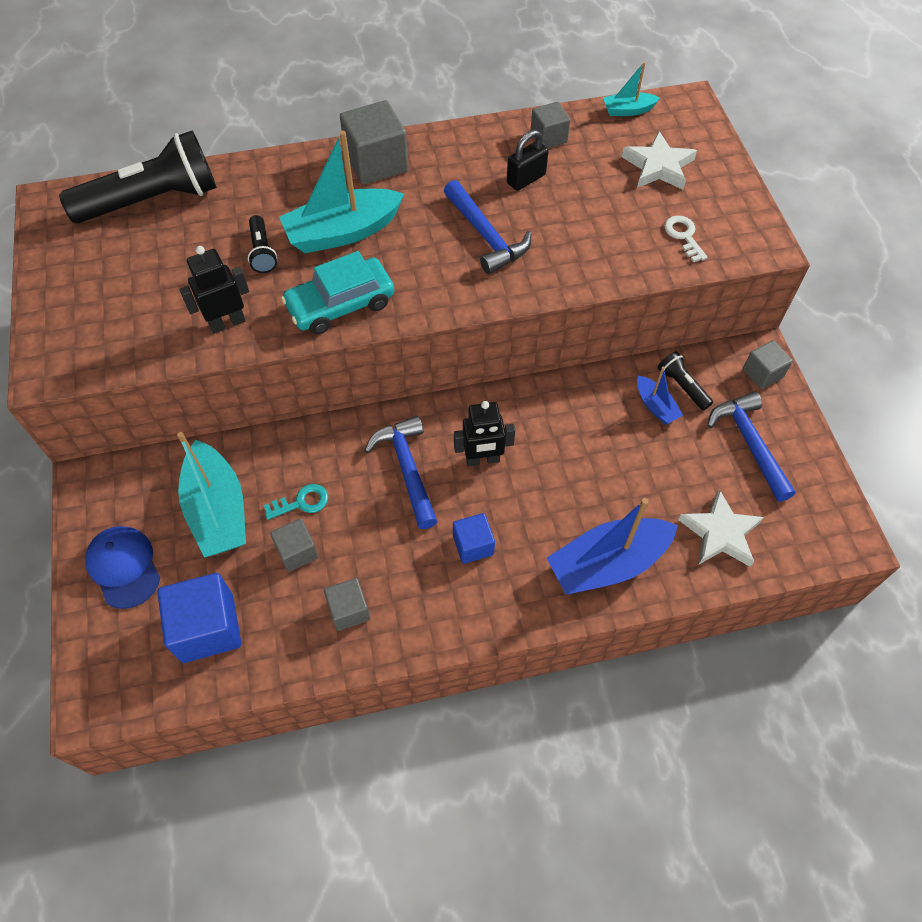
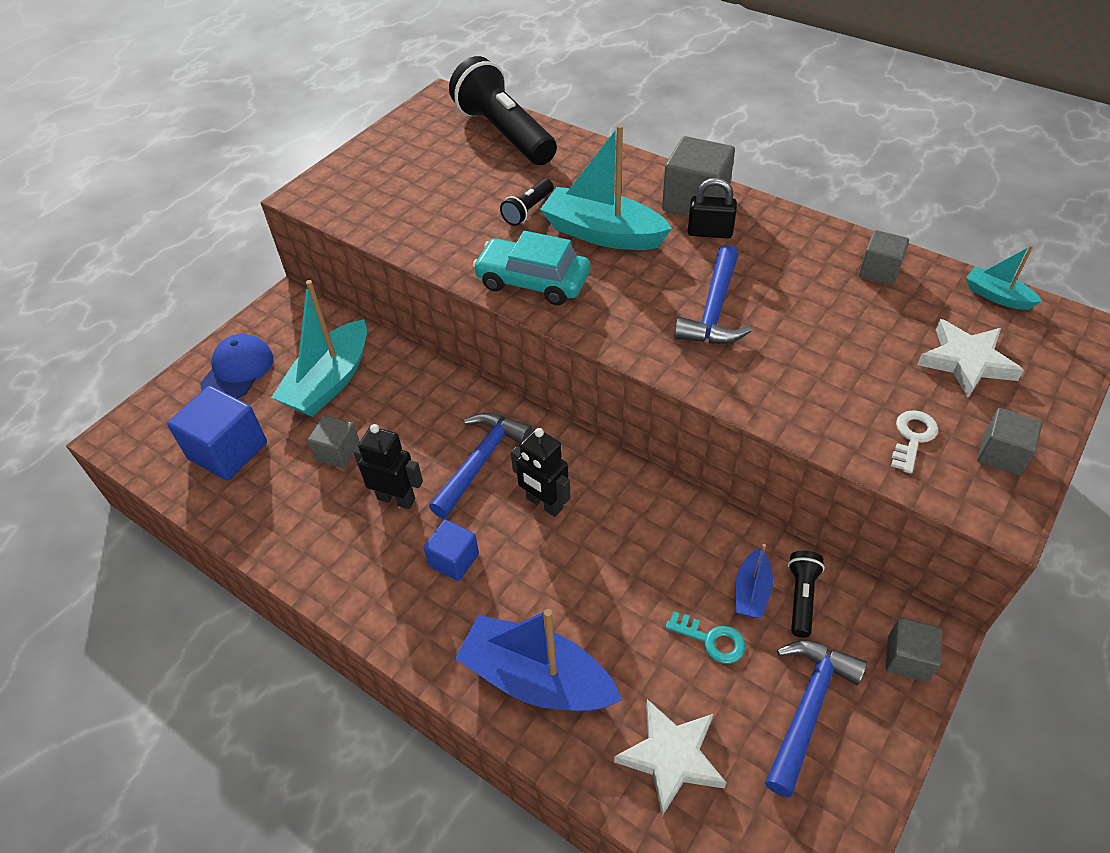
camera: 50 degrees right, 10 degrees down
(153, 200) = (504, 133): black flashlight -> black flashlight turned 150 degrees counterclockwise
(227, 323) = (443, 240): black robot -> black robot (396, 498)
(301, 502) = (383, 422): turquoise key -> turquoise key (711, 640)
(349, 610) = (316, 522): grey cube -> grey cube (1001, 454)
(526, 179) = (811, 290): black padlock -> black padlock (709, 232)

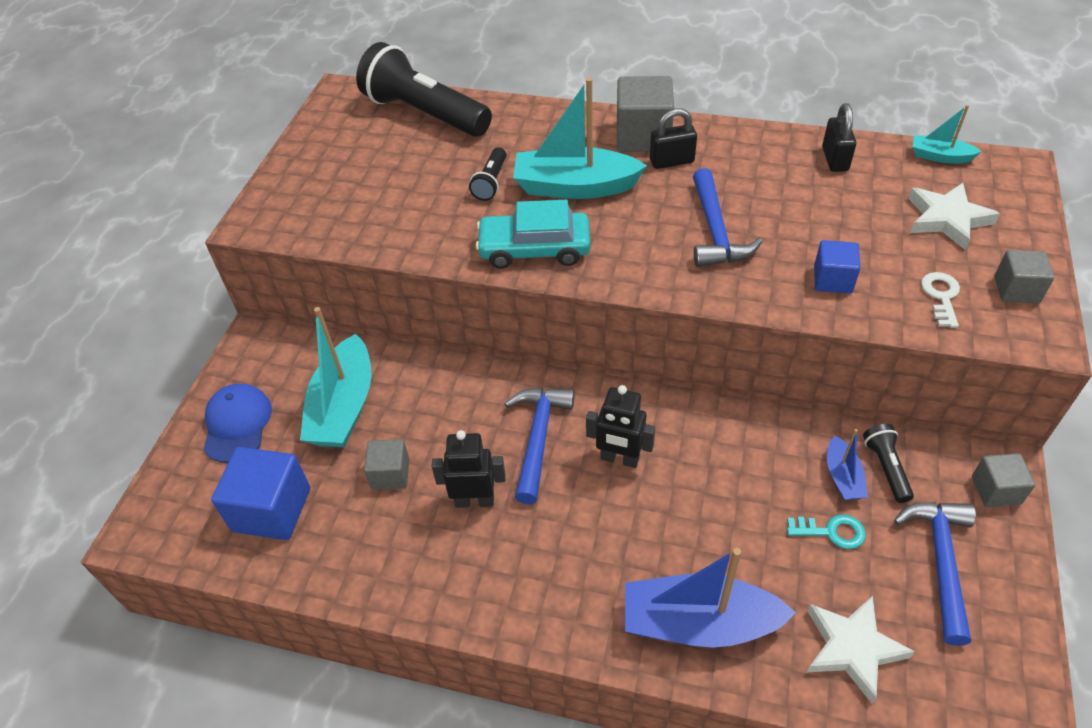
camera: 20 degrees left, 0 degrees up
(454, 560) = (562, 540): blue cube -> blue cube (832, 280)
(879, 271) = (835, 159): grey cube -> black padlock

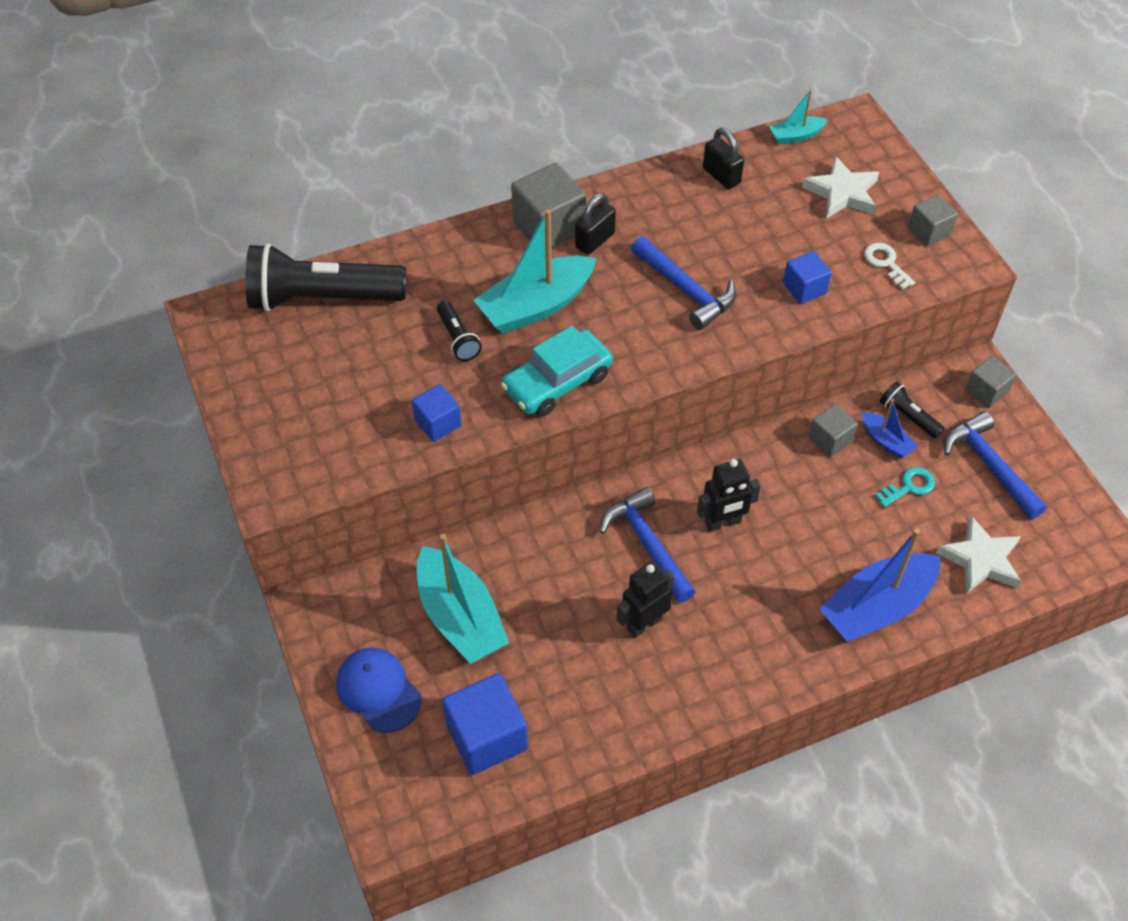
camera: 40 degrees left, 5 degrees up
(390, 474) = (557, 646): grey cube -> grey cube (830, 439)
(414, 233) = (438, 423): none -> blue cube

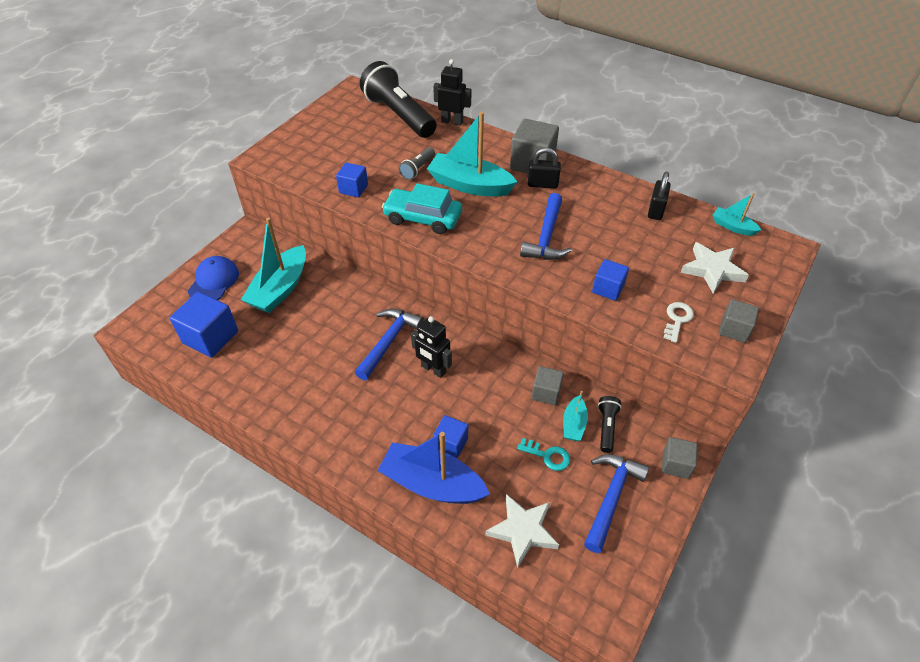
camera: 55 degrees right, 5 degrees down
(458, 339) = (417, 169): black flashlight -> grey flashlight
(644, 623) = (331, 368): black robot -> black robot (452, 122)
(836, 562) = (451, 443): none -> blue cube
(886, 441) = (574, 424): blue boat -> turquoise boat

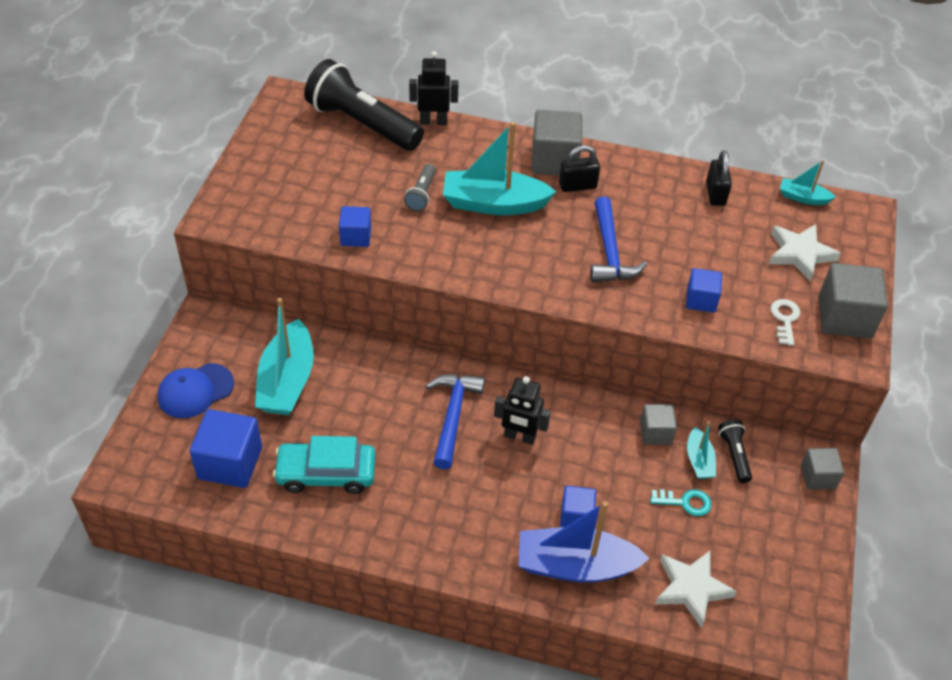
camera: 20 degrees left, 0 degrees up
(214, 281) = (195, 391): blue cap -> blue cap turned 120 degrees counterclockwise
(423, 218) = (458, 258): turquoise car -> turquoise car (326, 474)
(611, 497) = (767, 529): blue hammer -> none
(734, 329) = (844, 317): grey cube -> grey cube, size x1.71

